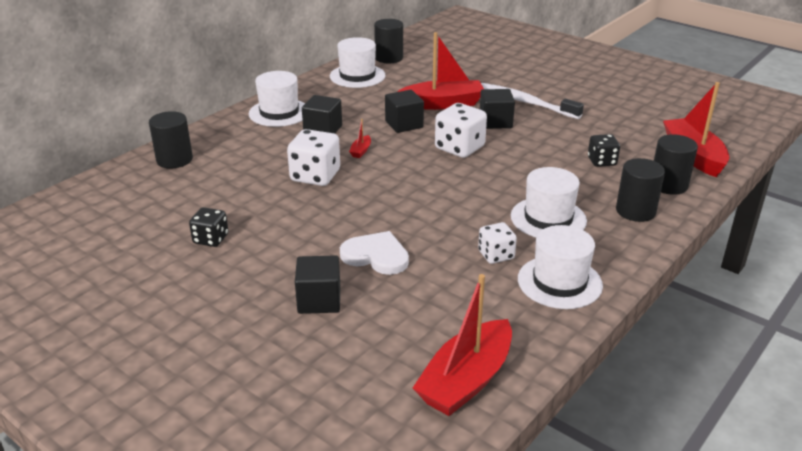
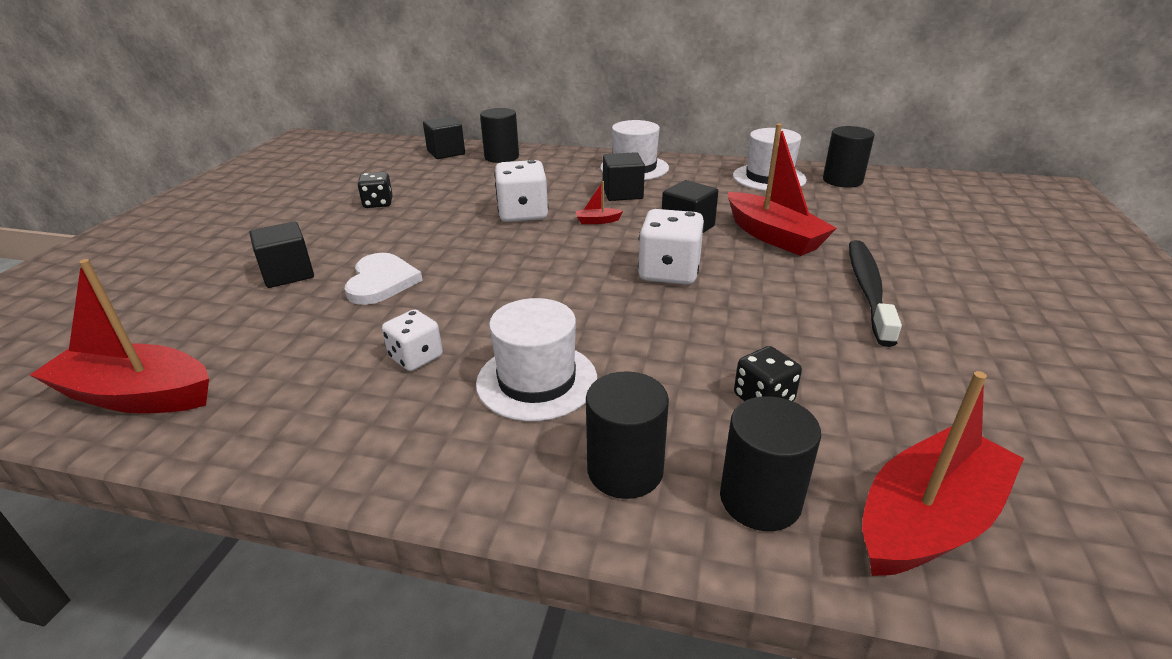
camera: 65 degrees right, 0 degrees up
(495, 122) = (773, 280): black cube -> black cube (446, 153)
(526, 102) = (867, 290): white toothbrush -> black toothbrush
(559, 282) = (367, 426): white hat -> none

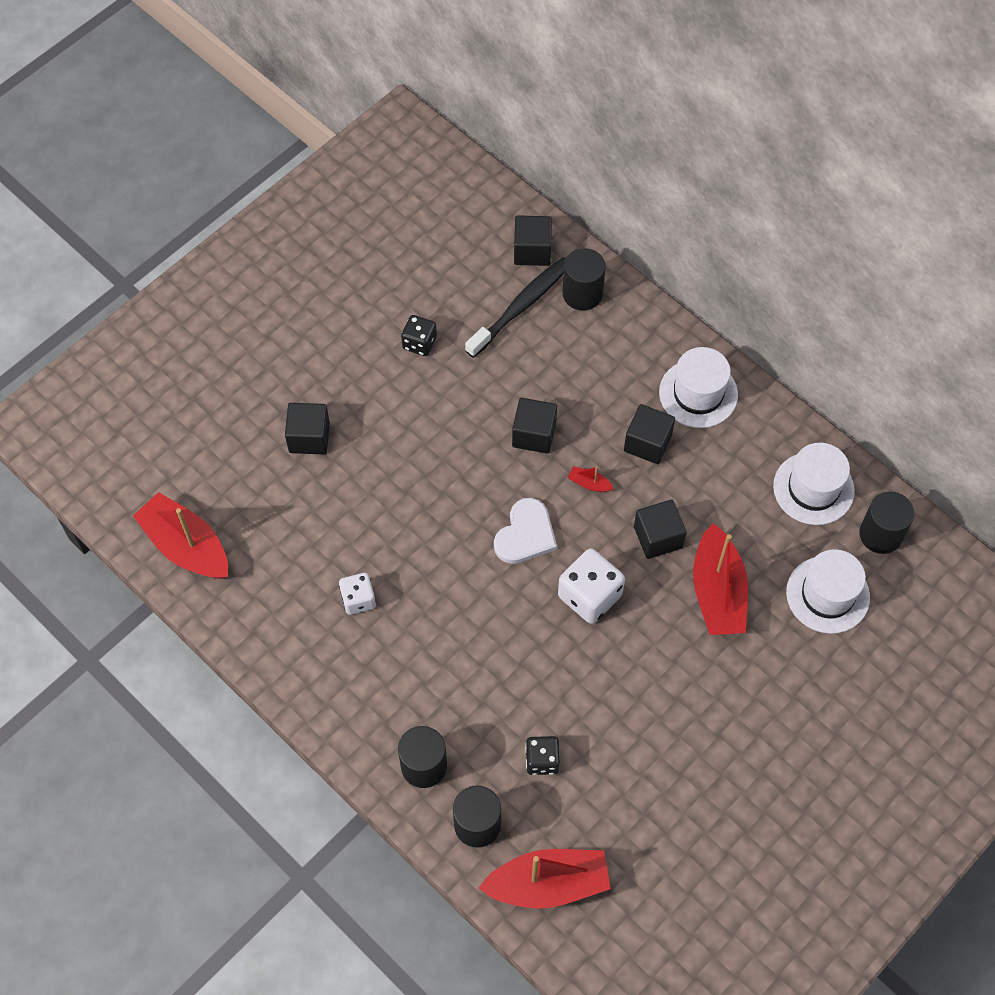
camera: 30 degrees right, 30 degrees up
(381, 282) = (372, 488): white heart -> white heart (525, 534)
(523, 214) = (534, 434): white dice -> black cube
(537, 380) = (419, 666): white hat -> white hat (827, 595)
(867, 290) = (718, 702): black toothbrush -> black toothbrush (521, 306)

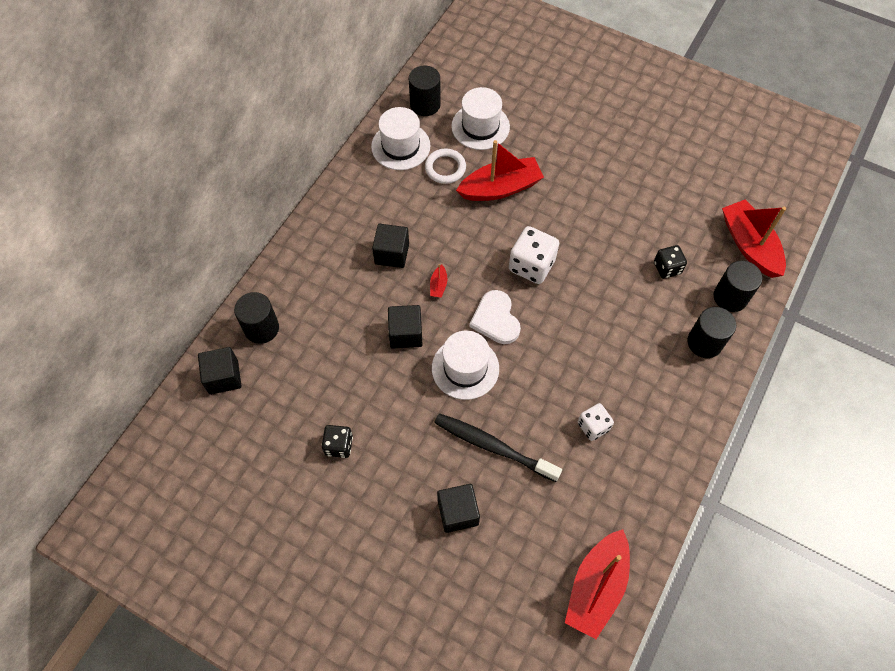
camera: 105 degrees left, 0 degrees up
(521, 306) = (284, 372): black toothbrush -> black toothbrush (493, 447)
(525, 534) = (496, 319): white heart -> white heart turned 120 degrees counterclockwise
(658, 537) = (469, 232): black cube -> none
(698, 393) = (339, 229): white hat -> white hat (465, 368)
(765, 533) = (445, 168): none -> white ring

